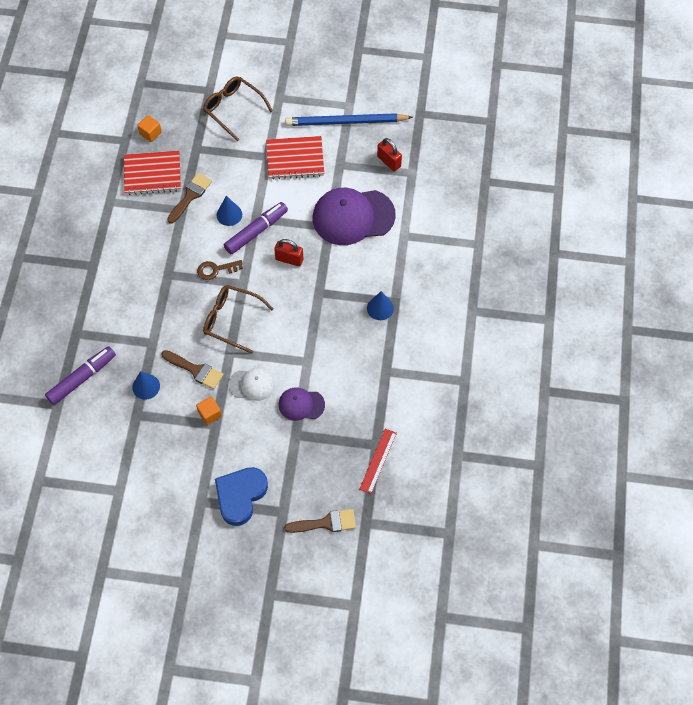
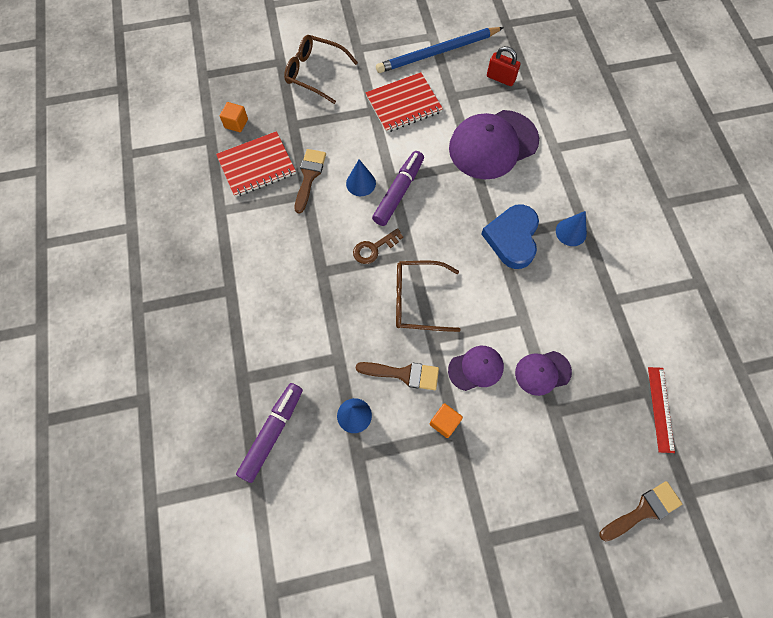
camera: 20 degrees left, 5 degrees up
(240, 496) = (528, 514): blue heart -> blue heart (512, 238)
(252, 384) = (476, 368): white cap -> purple cap
(289, 259) = (448, 211): red padlock -> none

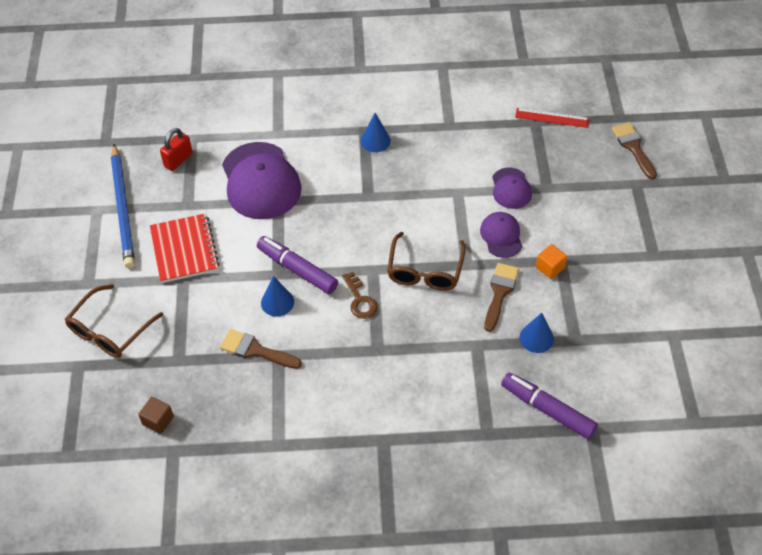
camera: 80 degrees left, 15 degrees down
(236, 123) = (158, 421): orange cube -> brown cube
(257, 166) = (226, 402): red notebook -> none
(512, 238) = (372, 185): blue heart -> none

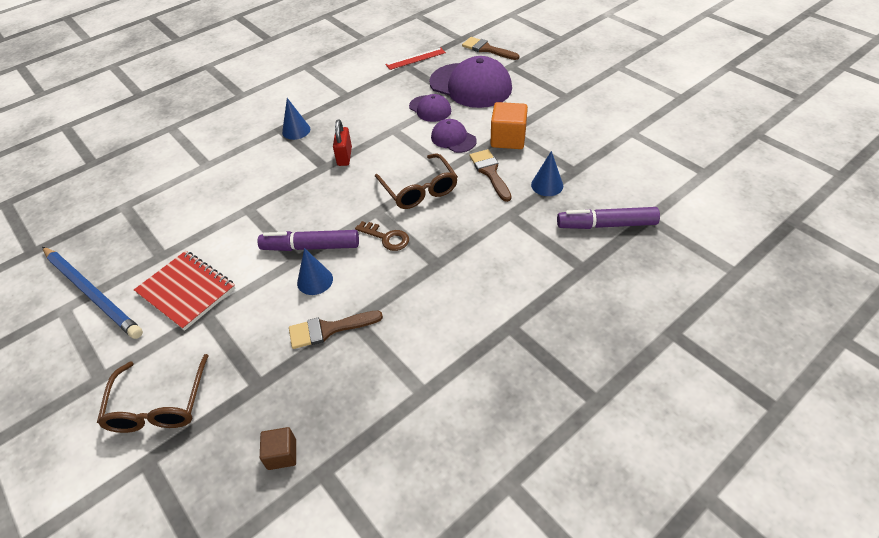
camera: 35 degrees left, 5 degrees down
(178, 160) = (123, 228): red padlock -> red padlock (344, 156)
(260, 181) = (219, 203): purple cap -> purple cap (470, 85)
(550, 268) = (508, 139): orange cube -> orange cube, size x1.68

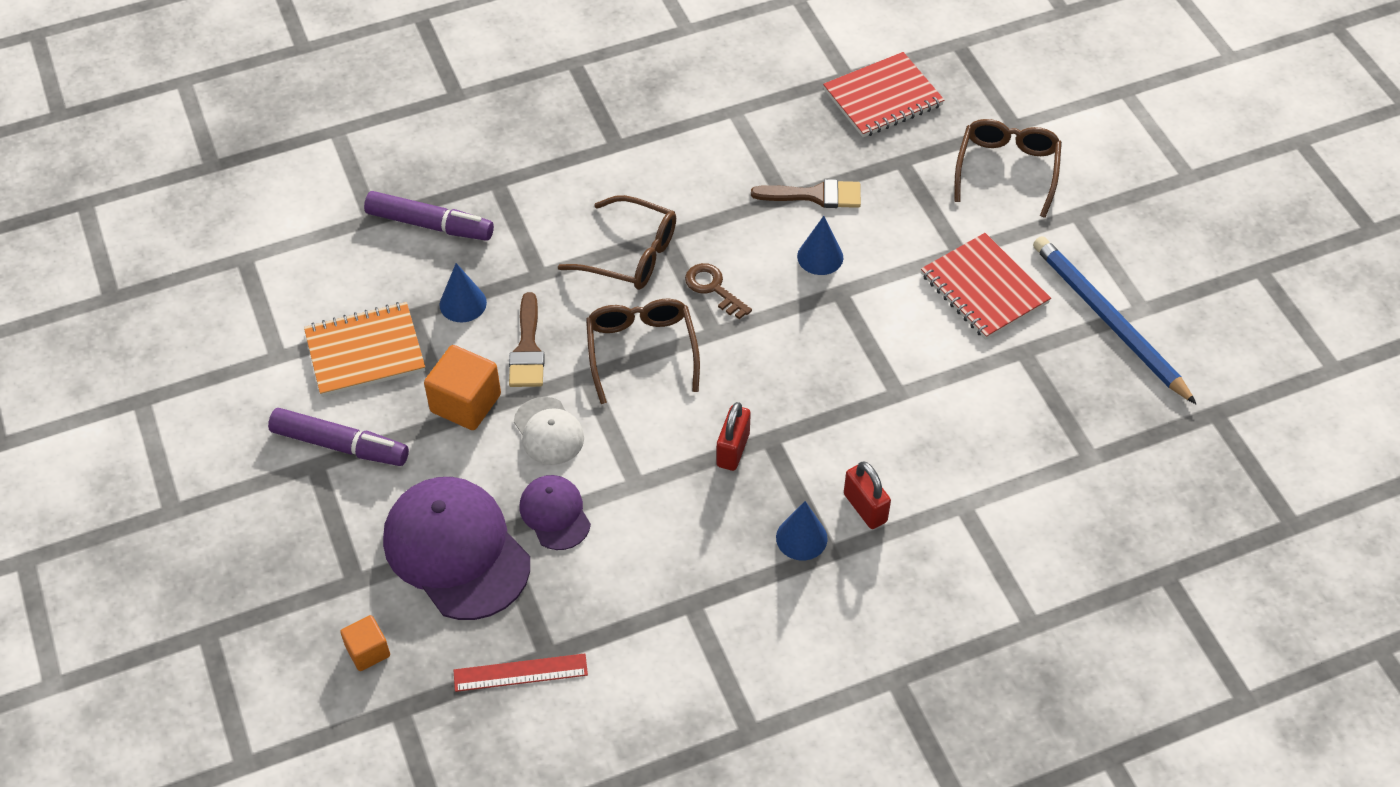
camera: 165 degrees left, 5 degrees up
(263, 150) = (865, 508): none -> red padlock
(282, 454) = (883, 98): brown cube -> red notebook
(310, 247) = (817, 304): purple marker -> purple marker (340, 445)
(453, 139) = (548, 431): purple cap -> white cap
(455, 244) = (630, 254): none -> brown glasses
(487, 49) = (368, 651): brown brush -> orange cube
(584, 146) = (365, 352): none -> orange notebook

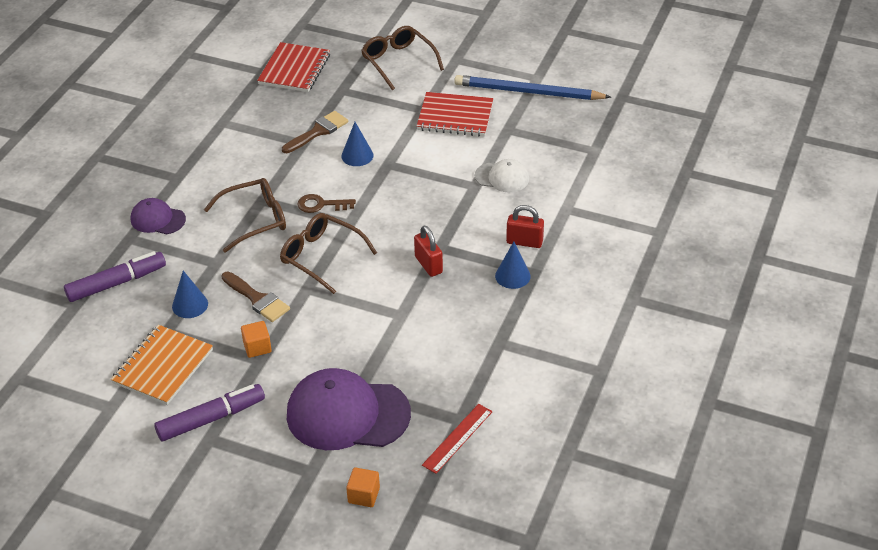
camera: 45 degrees left, 10 degrees down
(465, 403) = (257, 347): orange cube -> orange cube, size x0.60
(548, 431) = (322, 326): white cap -> white cap (502, 177)
(555, 514) = (377, 358): purple cap -> purple cap (157, 219)

